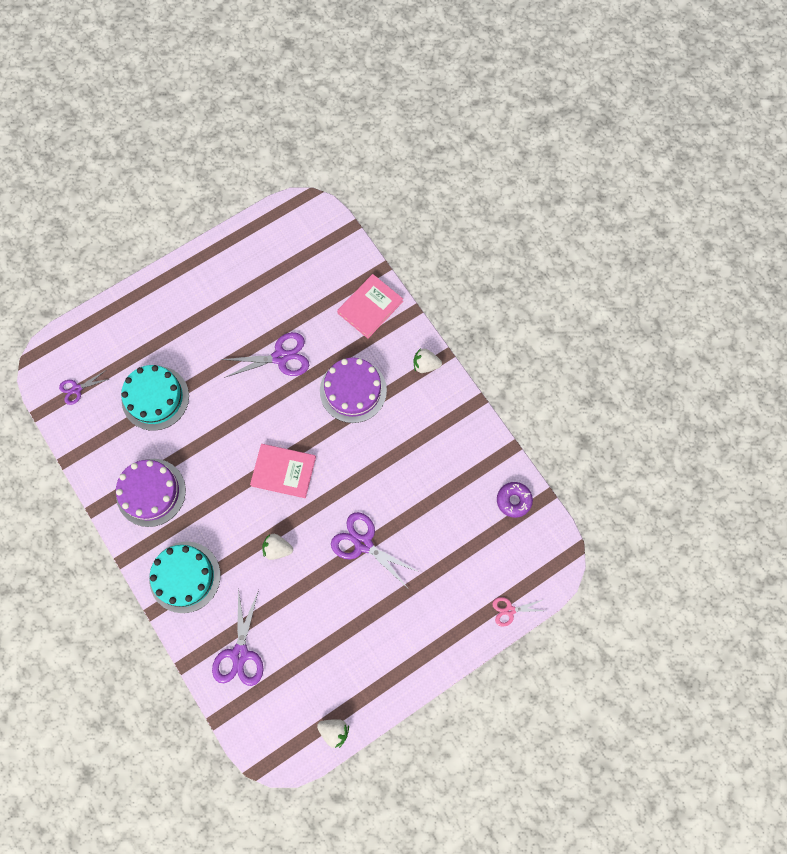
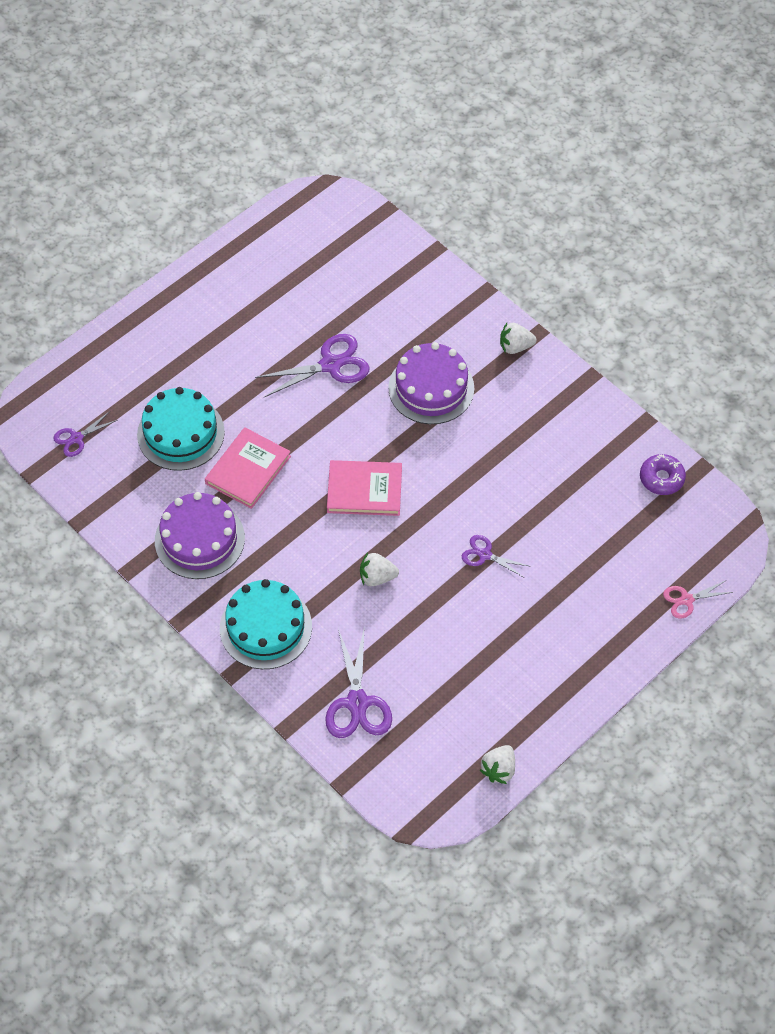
camera: 10 degrees left, 15 degrees down
(334, 731) = (498, 769): white strawberry -> white strawberry turned 105 degrees clockwise
(363, 544) = (485, 555): purple scissors -> purple scissors, size x0.57
(370, 307) = (430, 294): pink book -> pink book (248, 470)

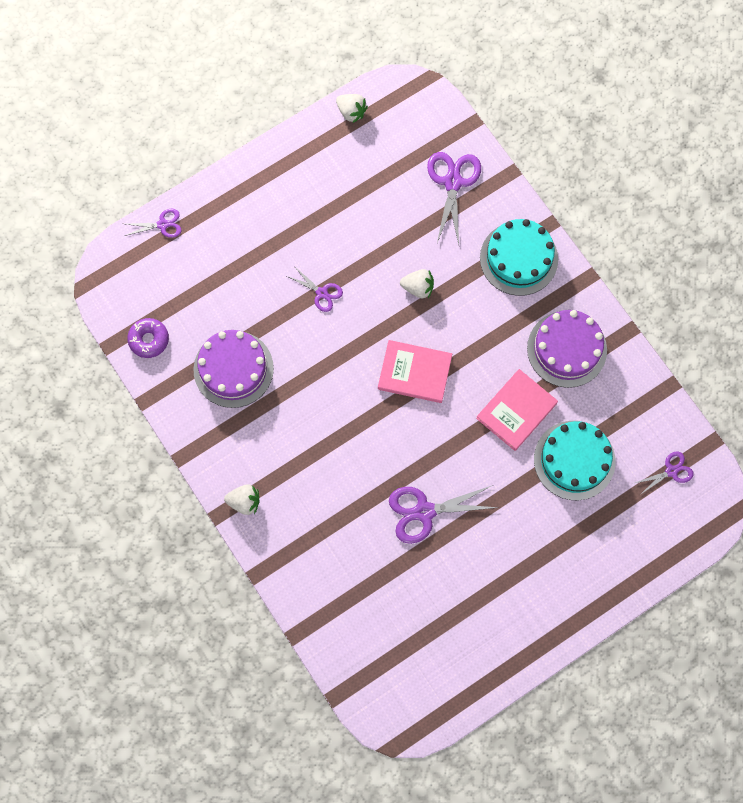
camera: 170 degrees left, 15 degrees up
(431, 388) = (334, 469): purple cake -> purple cake (233, 369)
(498, 769) = (351, 112): white strawberry -> white strawberry turned 90 degrees clockwise
(686, 600) = (162, 224): pink scissors -> purple scissors

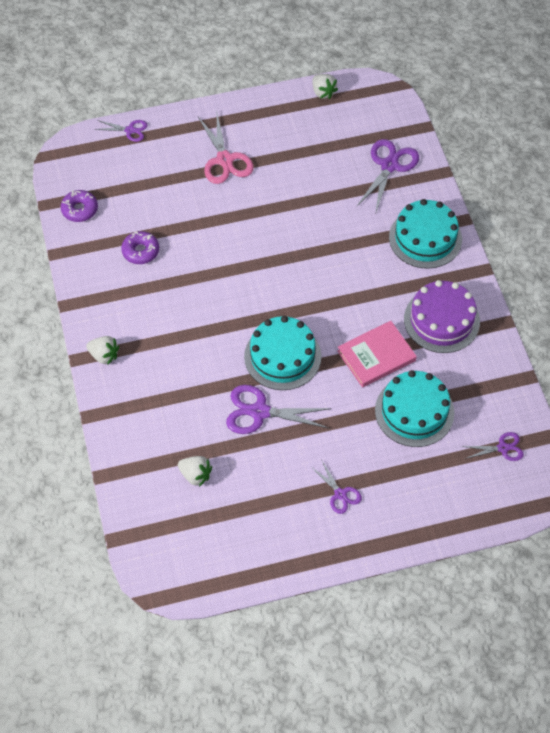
camera: 20 degrees right, 15 degrees down
(233, 369) = (140, 251): purple cake -> purple donut
(278, 229) = (225, 160): none -> pink scissors
(321, 293) = (241, 216): purple scissors -> purple scissors (340, 494)
(414, 372) = (297, 299): pink book -> none
(418, 288) = (326, 235): white strawberry -> white strawberry (195, 475)
(424, 442) = (282, 356): none -> turquoise cake

